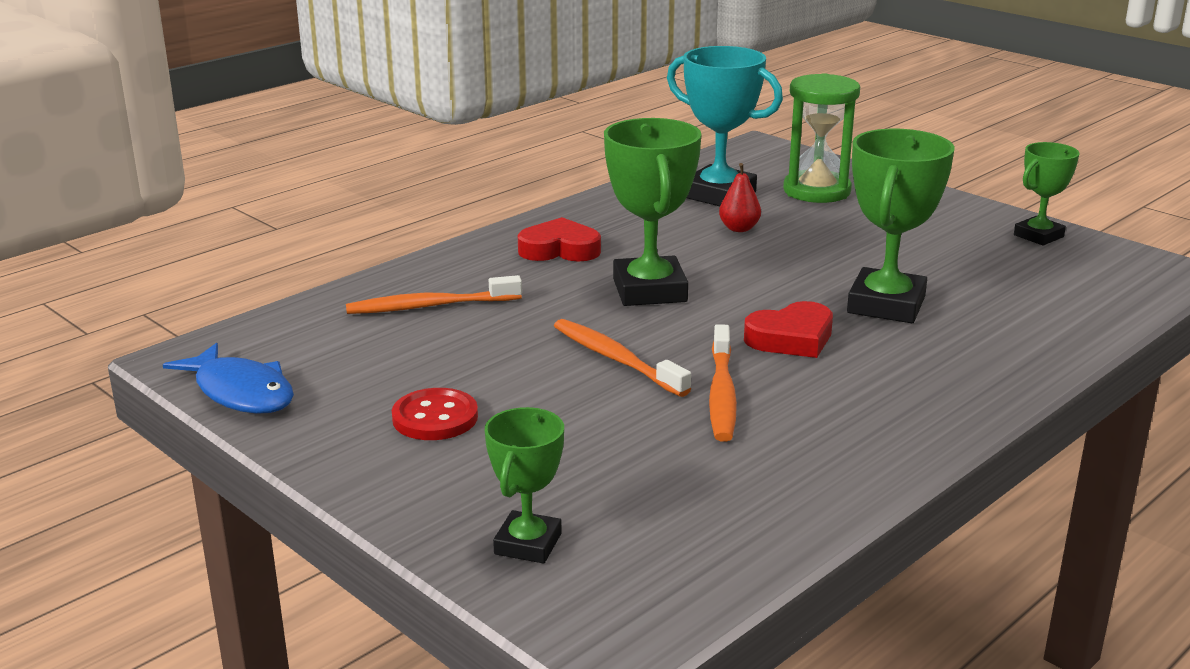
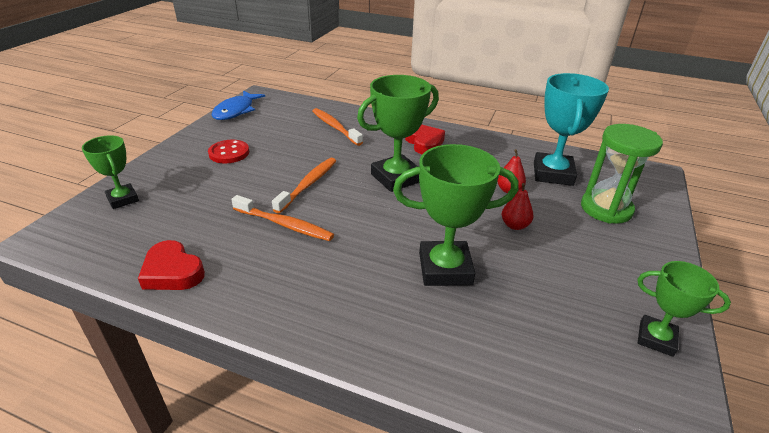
camera: 65 degrees right, 10 degrees up
(528, 544) = (123, 199): green trophy -> green trophy turned 60 degrees clockwise
(722, 394) = (284, 224): orange toothbrush -> orange toothbrush turned 135 degrees counterclockwise
(791, 338) = (368, 237): red heart -> red heart (172, 272)
(820, 246) = (514, 225): none -> red pear

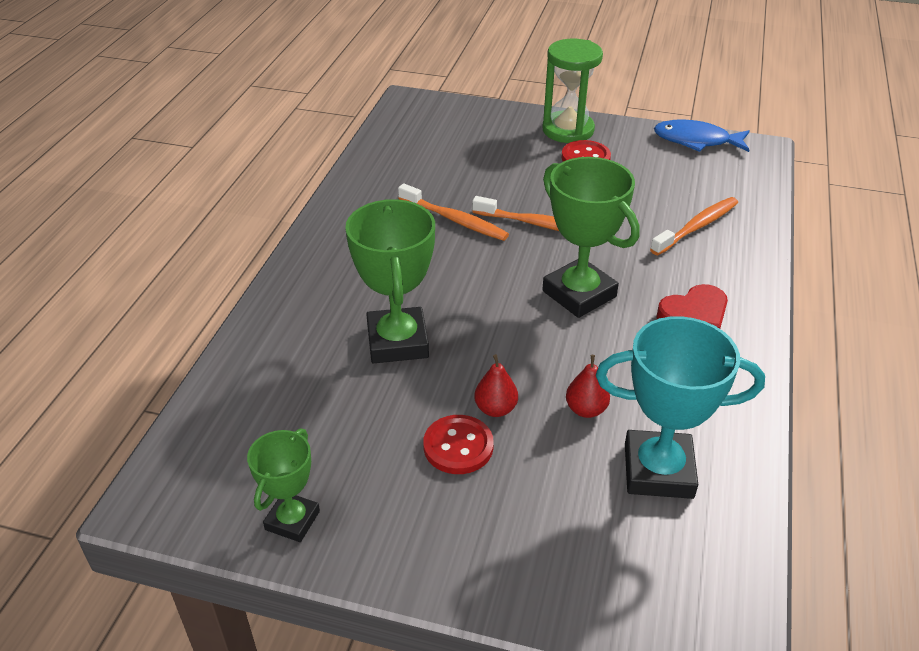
camera: 85 degrees right, 5 degrees up
(123, 199) = (473, 119): green trophy -> none
(172, 272) = (373, 172): red heart -> none
(284, 224) = (454, 220): orange toothbrush -> orange toothbrush turned 75 degrees counterclockwise
(554, 245) = (458, 446): none -> red button
(606, 209) = (568, 527): green hourglass -> green hourglass (568, 130)

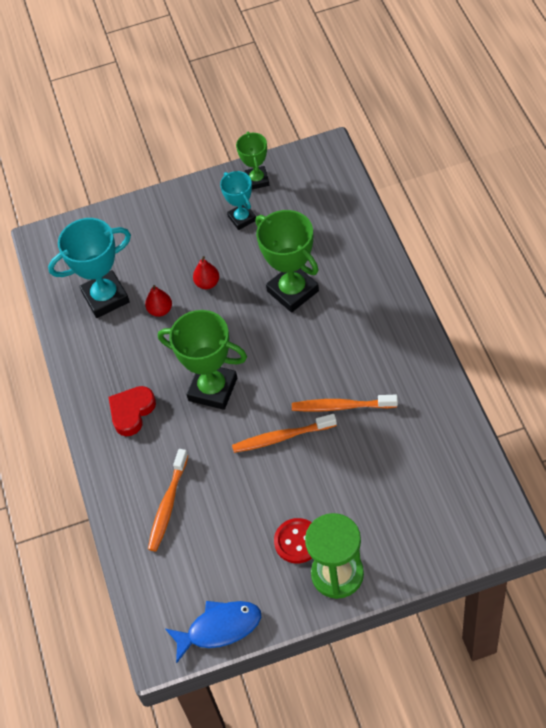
camera: 155 degrees right, 15 degrees up
(371, 471) = (242, 218): none -> turquoise trophy
(458, 446) = (211, 253): red button -> none

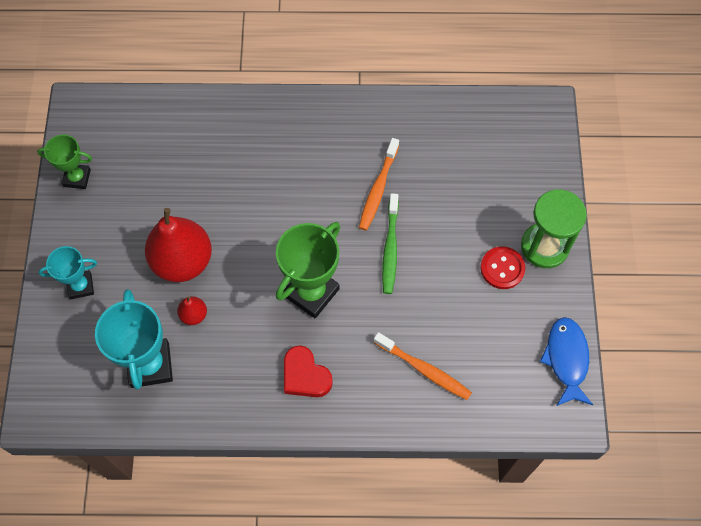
camera: 80 degrees left, 10 degrees up
(207, 283) = (183, 261): red pear -> red pear, size x2.27
(242, 218) = (118, 206): turquoise trophy -> turquoise trophy (80, 286)
(281, 437) = (390, 248): orange toothbrush -> green toothbrush
(292, 291) = (231, 188): green trophy -> none

